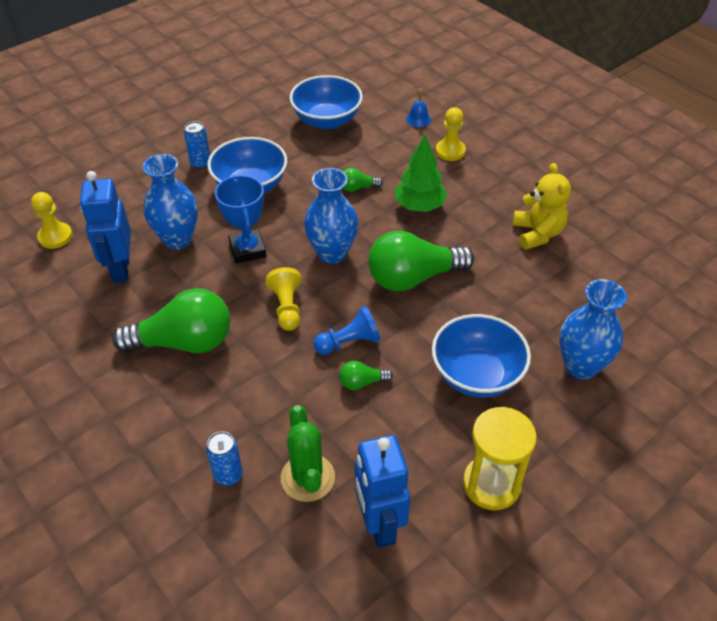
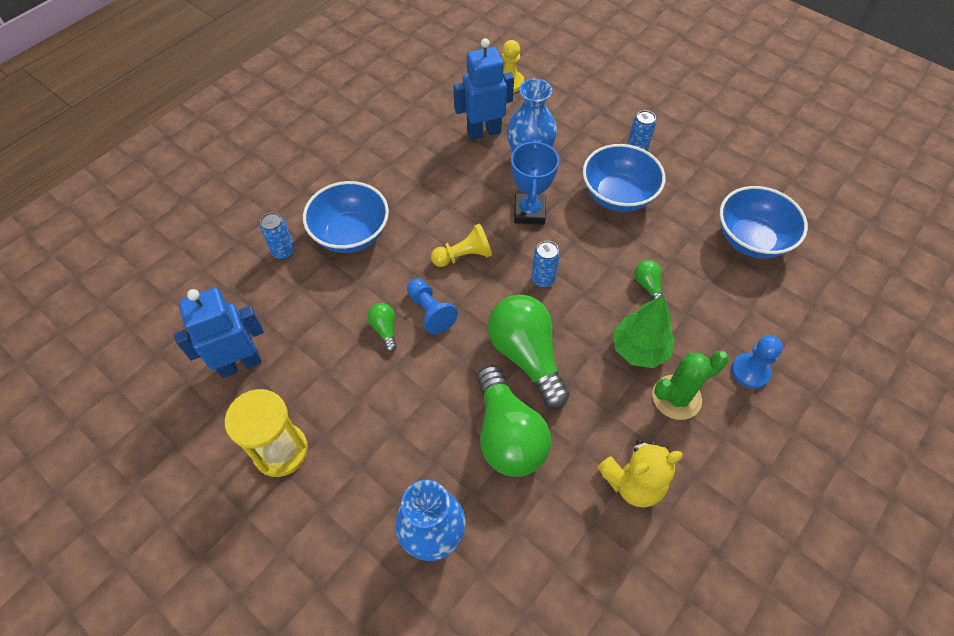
camera: 80 degrees right, 10 degrees up
(184, 342) = (411, 193): green light bulb -> green light bulb (507, 435)
(247, 250) = (529, 212): blue trophy -> blue trophy turned 60 degrees counterclockwise
(307, 478) = (283, 305): green cactus -> green cactus (676, 397)
(332, 253) = (543, 279): blue vase -> blue can
(418, 119) = (797, 330): blue bell -> none
(450, 151) = (750, 371): yellow pawn -> blue pawn
(476, 375) = (406, 428): blue bowl -> blue bowl (351, 234)

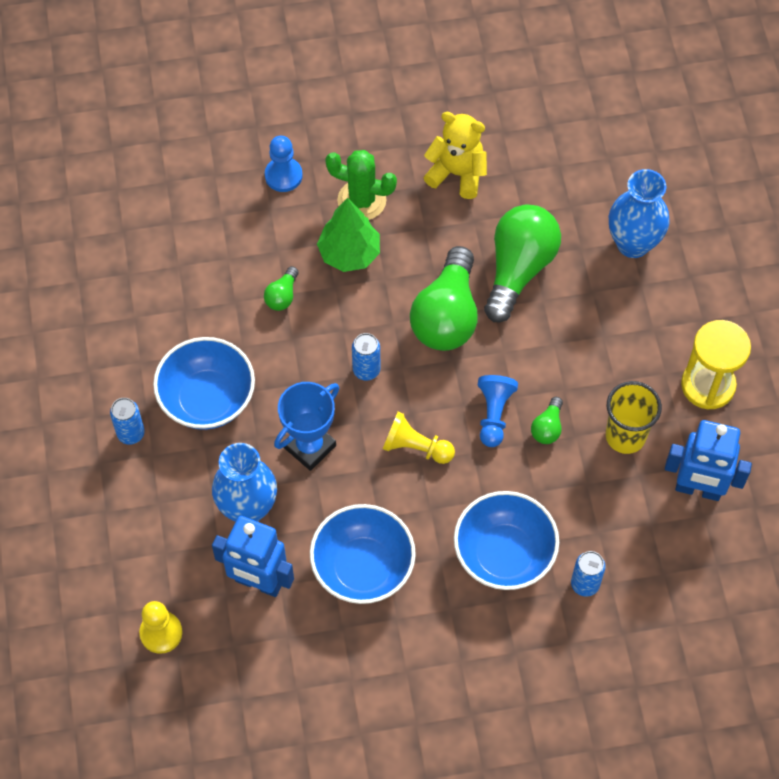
camera: 140 degrees left, 5 degrees up
(322, 363) = (625, 436): none -> yellow cup
(751, 239) = (143, 267): blue bowl -> blue bowl (363, 567)

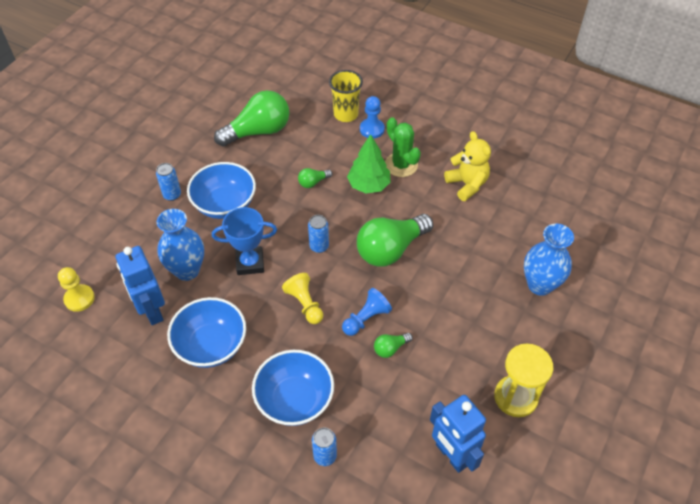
camera: 40 degrees right, 10 degrees down
(518, 269) = (456, 253): green light bulb -> green light bulb (258, 131)
(625, 436) = (433, 388): yellow cup -> yellow cup (346, 114)

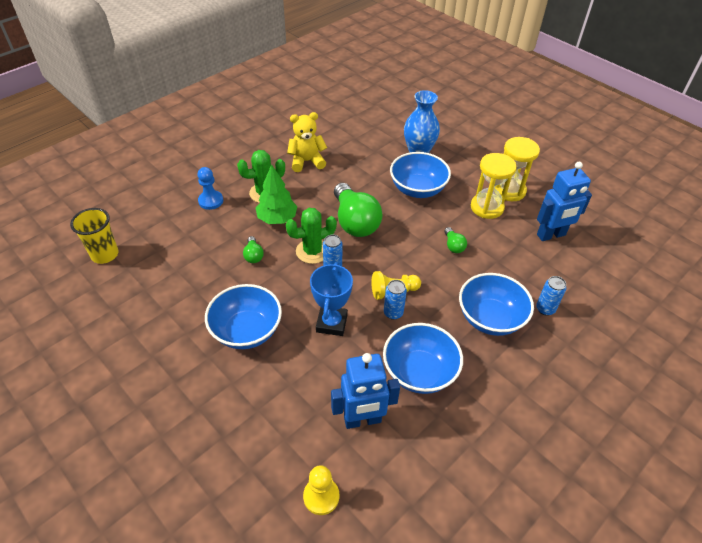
camera: 75 degrees left, 5 degrees down
(172, 195) = (208, 378): blue can -> blue can (393, 313)
(187, 270) = (320, 379): blue vase -> none
(258, 131) = (159, 284): green light bulb -> none
(335, 225) = (312, 251): none -> green cactus
(346, 114) = (180, 214): yellow cup -> yellow cup (105, 255)
(366, 318) = (420, 254): blue pawn -> none
(470, 296) = (417, 189): none -> blue bowl
(471, 375) = (487, 207): none -> yellow hourglass

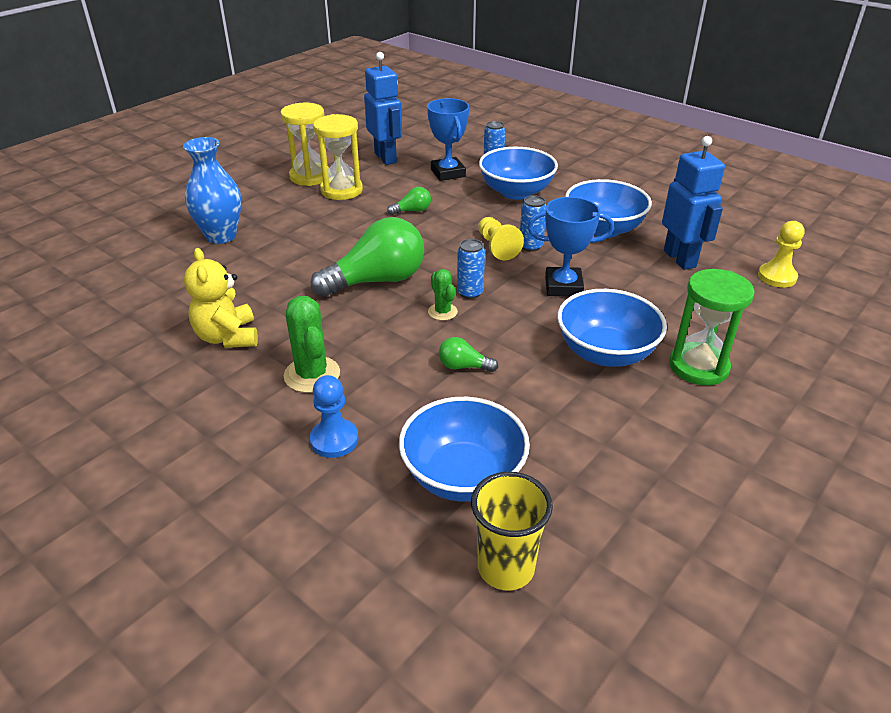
camera: 95 degrees left, 10 degrees down
(216, 383) = (698, 366): none -> green hourglass
(253, 255) = (463, 366): green light bulb -> green light bulb turned 150 degrees counterclockwise
(277, 218) = (376, 353): green tree -> none
(312, 251) = (442, 312): green cactus -> green cactus, size x0.59
(417, 189) = (306, 235): blue bowl -> blue bowl (463, 476)
(525, 274) = (448, 173): none -> blue trophy

